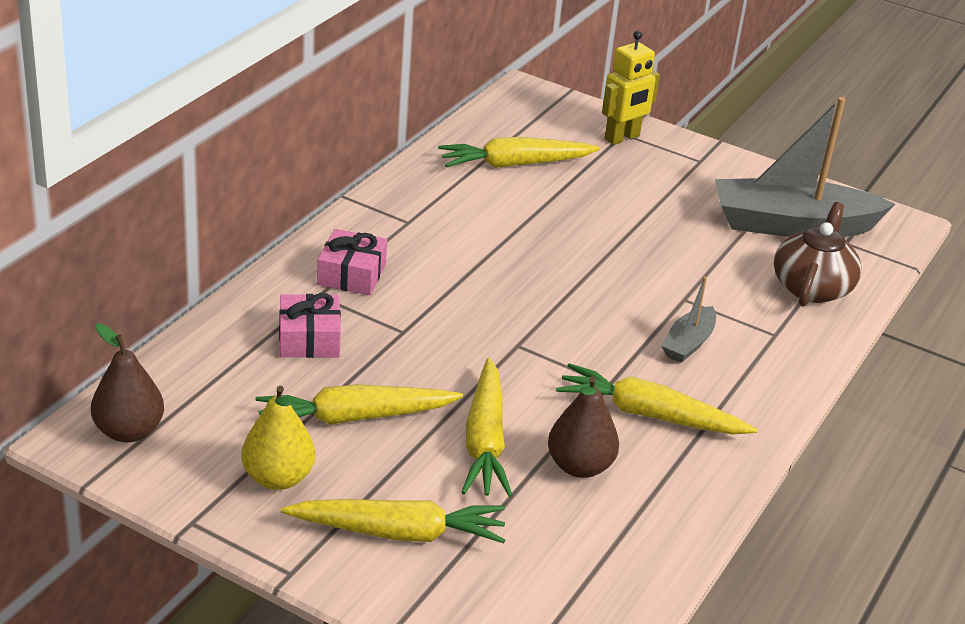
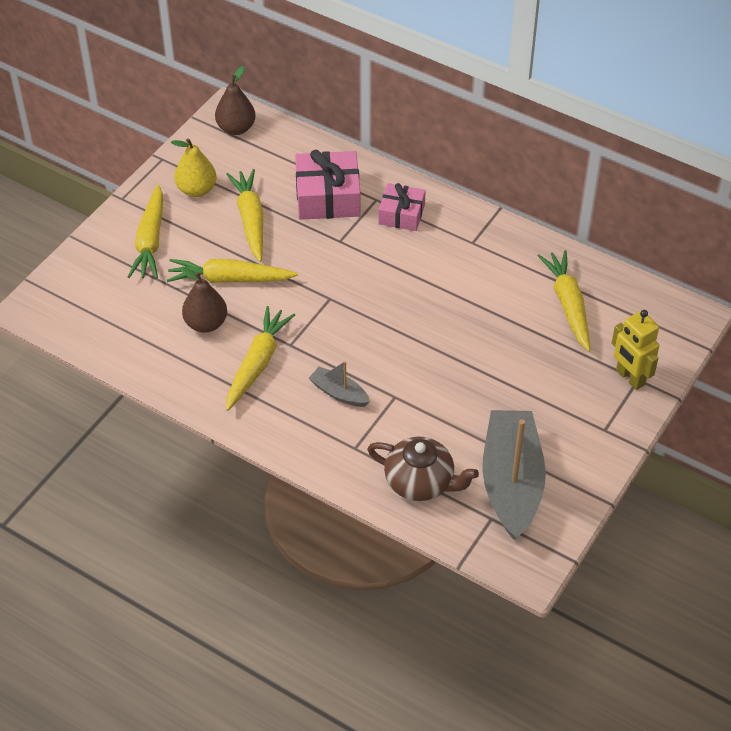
camera: 95 degrees right, 15 degrees up
(309, 339) = (328, 197): pink gift -> pink gift, size x1.57

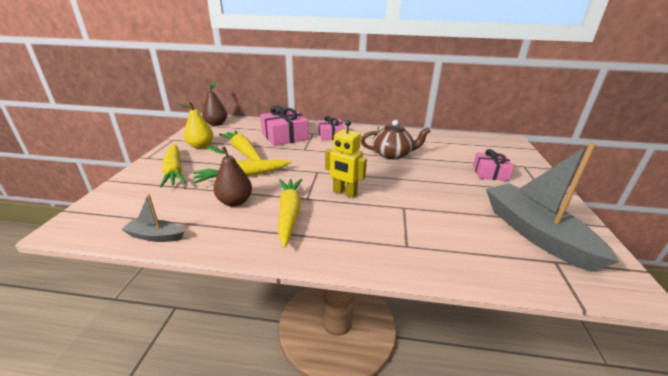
camera: 25 degrees left, 20 degrees down
(339, 393) = (364, 215): grey boat -> grey boat (155, 236)
(421, 482) = (478, 253): brown teapot -> brown teapot (392, 154)
(568, 305) = (451, 148): yellow carrot -> none
(568, 376) = (490, 173): none -> pink gift
(630, 378) = (520, 166): yellow robot -> yellow robot (344, 193)

